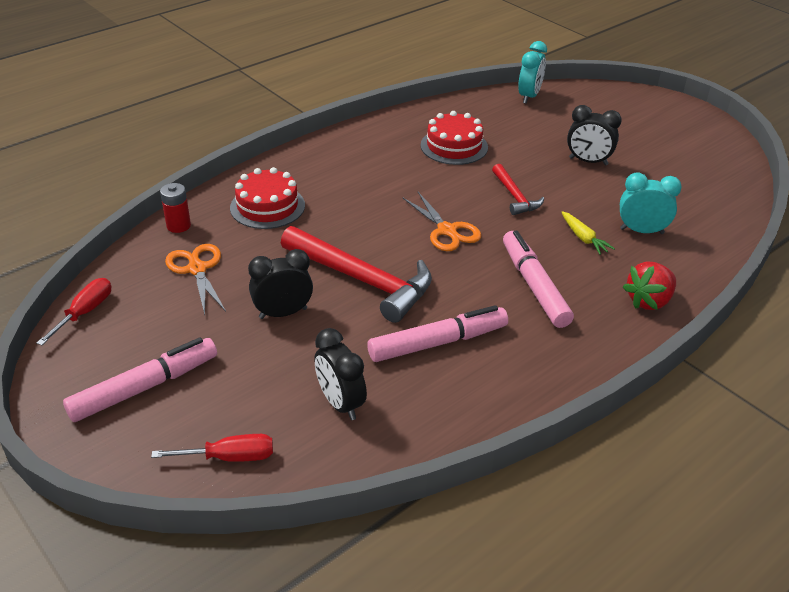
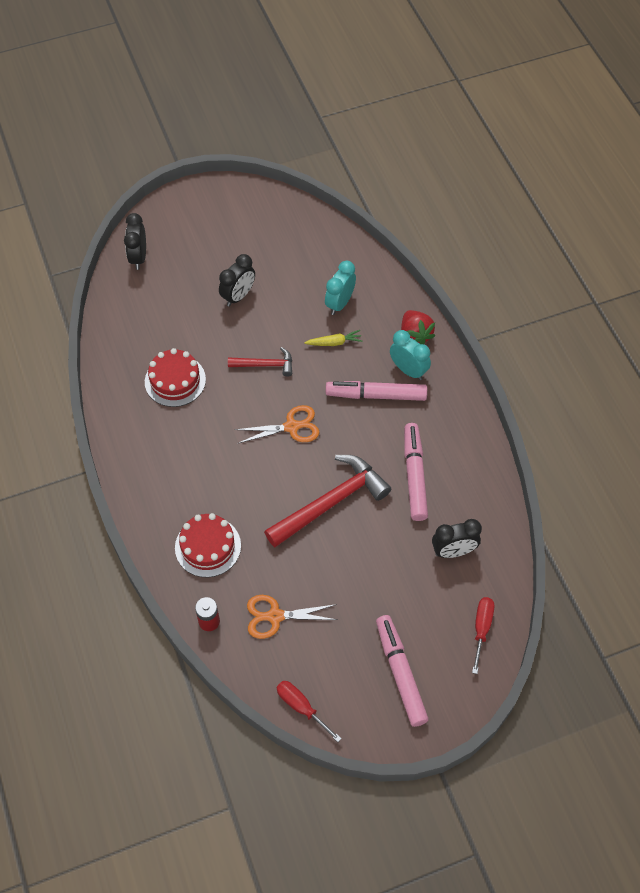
camera: 70 degrees left, 20 degrees up
(283, 313) = (350, 565): black clock -> black clock (139, 257)
(529, 96) = (119, 294): turquoise clock -> turquoise clock (408, 370)

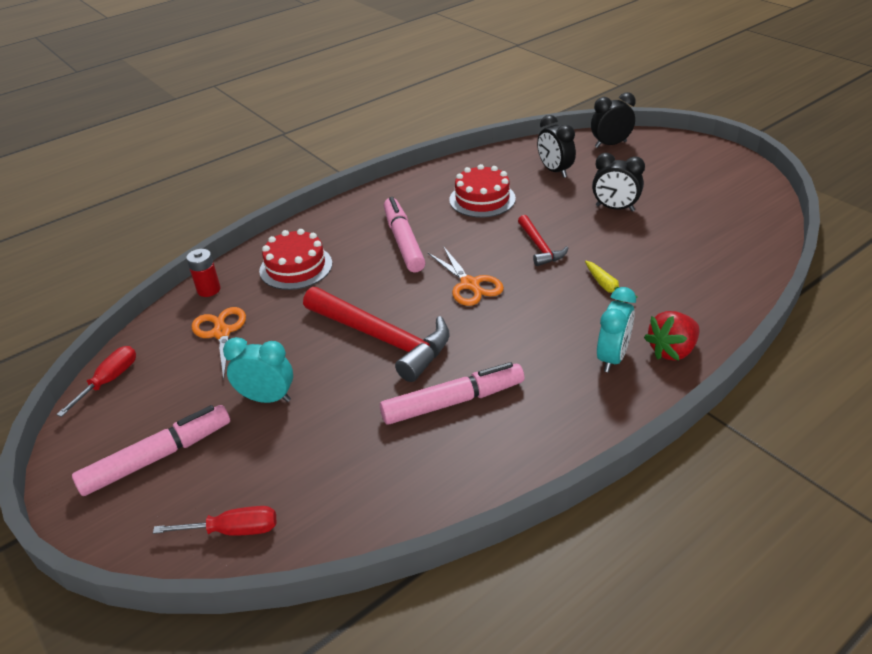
camera: 75 degrees right, 20 degrees down
(340, 303) = (666, 277): turquoise clock -> turquoise clock (267, 398)
(376, 395) = (554, 338): pink marker -> pink marker (403, 241)
(453, 551) = (350, 469): black clock -> black clock (554, 171)

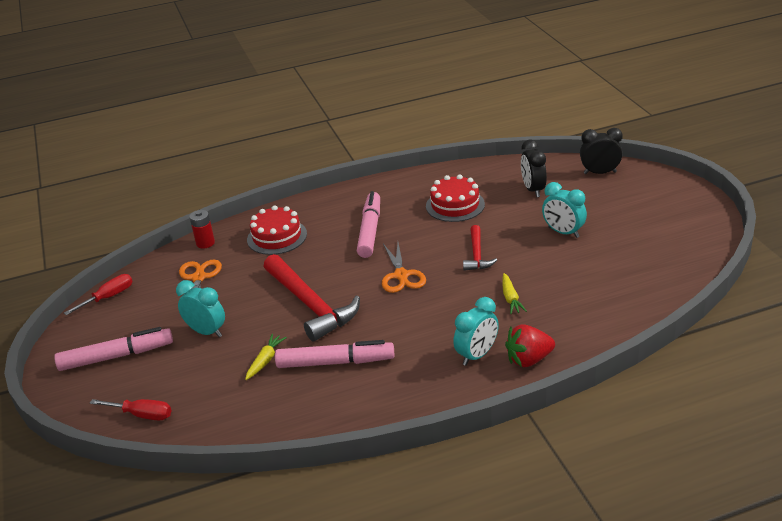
camera: 20 degrees right, 5 degrees down
(364, 418) = (265, 360): none -> yellow carrot
(615, 208) = (563, 232): black clock -> turquoise clock

